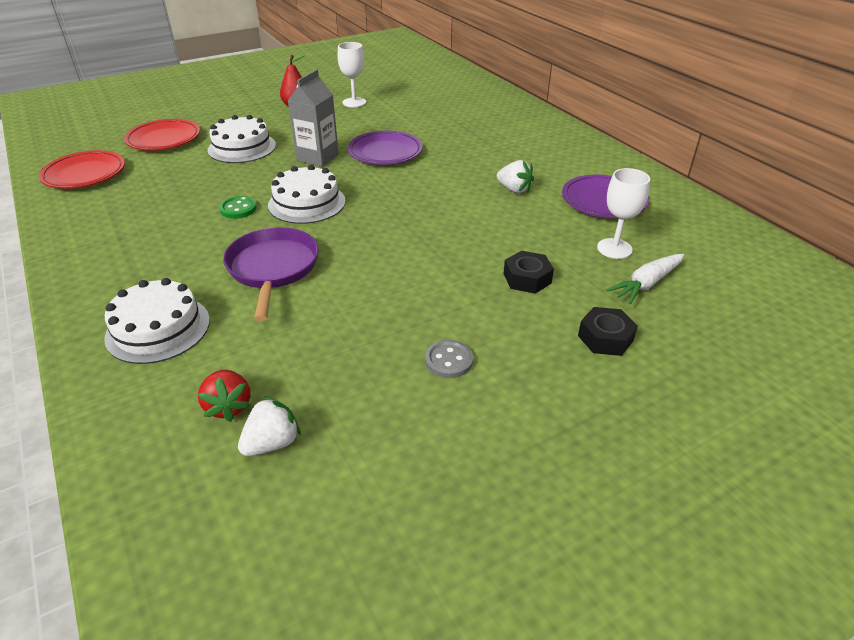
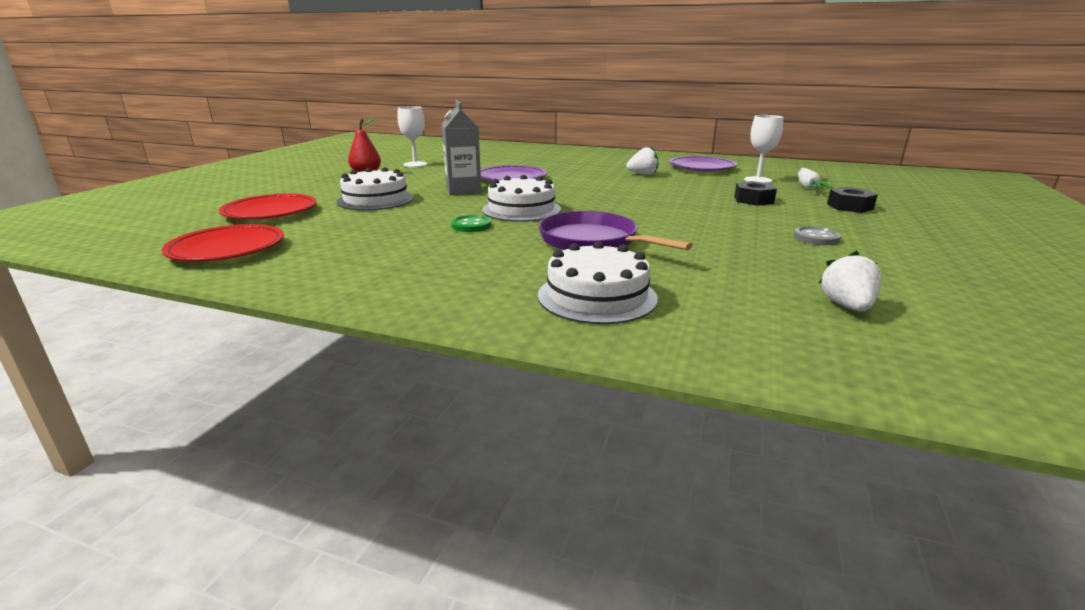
camera: 40 degrees left, 15 degrees down
(229, 406) = (771, 305): red strawberry -> none

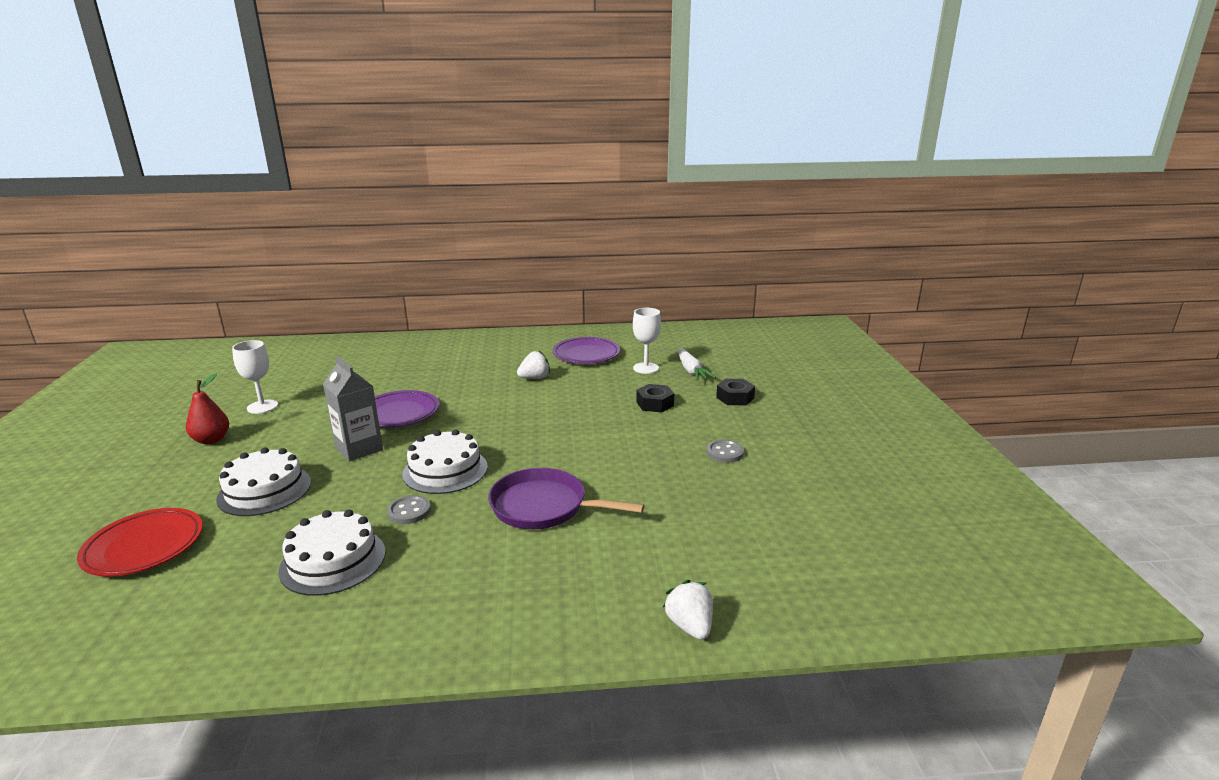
camera: 25 degrees left, 0 degrees up
(227, 249) = (149, 629): red plate -> none
(471, 225) = (409, 511): green button -> grey button
(597, 296) = (588, 586): white cake -> white cake (333, 561)
(847, 306) = (775, 540): white strawberry -> white strawberry (690, 626)

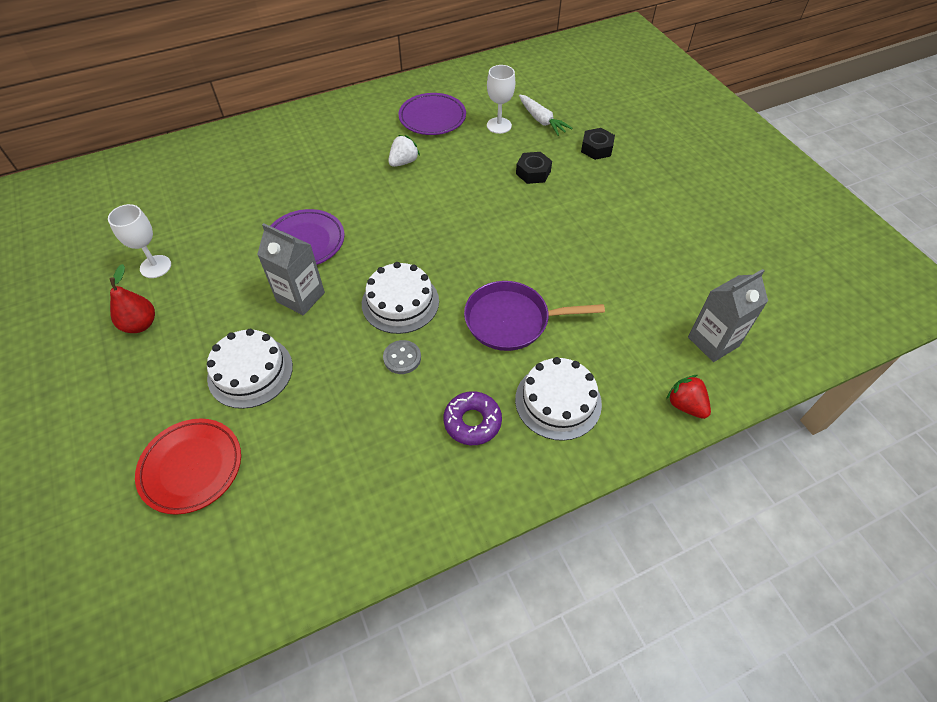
camera: 20 degrees left, 30 degrees up
(333, 561) = (376, 429): white cake -> white cake (558, 401)
(433, 579) = (472, 422): none -> purple donut
(690, 626) = (685, 405): white strawberry -> red strawberry
(725, 453) = (622, 219): grey button -> none
(765, 575) = (713, 342): none -> grey carton

